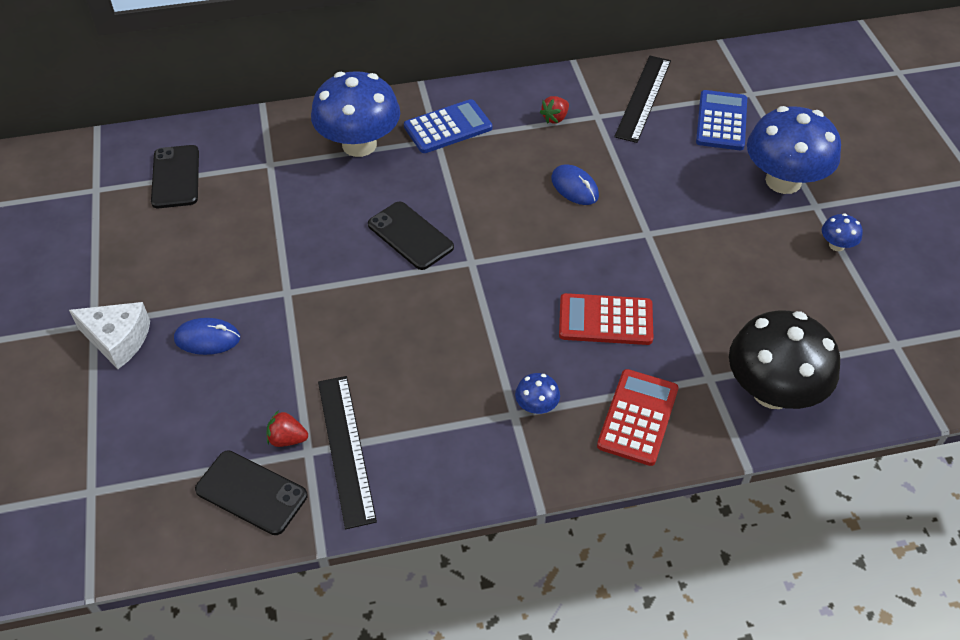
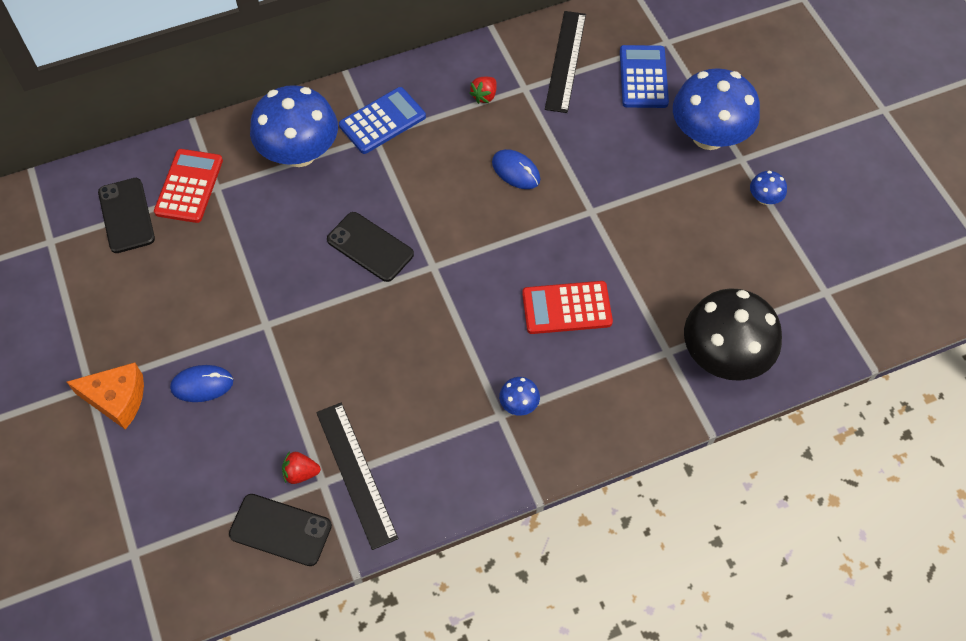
camera: 10 degrees left, 10 degrees up
(118, 340) = (117, 399): white cheese -> orange cheese
(637, 417) = (610, 400): red calculator -> red calculator (189, 186)

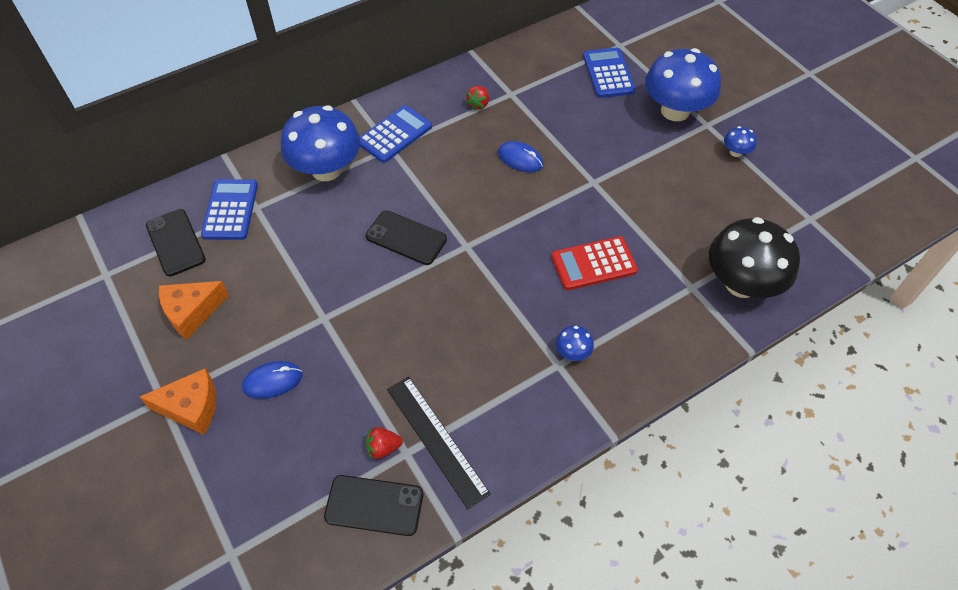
camera: 10 degrees left, 5 degrees down
(132, 297) = (192, 312): none -> orange cheese
(189, 186) = (230, 210): red calculator -> blue calculator
(566, 61) = (540, 69): black ruler -> none

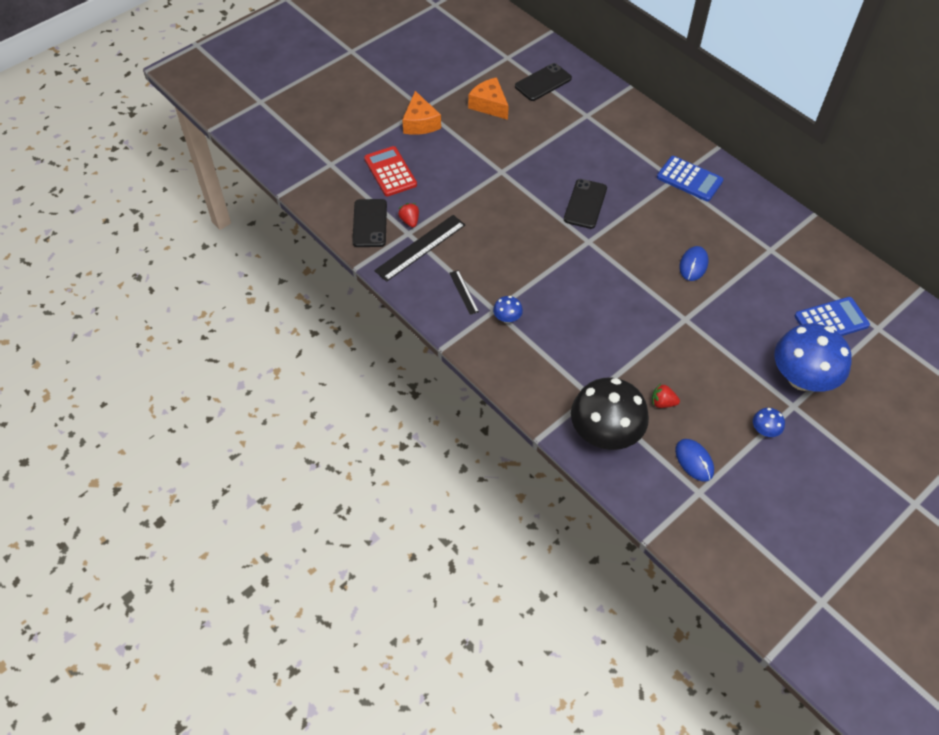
camera: 80 degrees right, 0 degrees up
(230, 210) = (580, 102): blue calculator -> none
(272, 381) = (447, 156): blue mouse -> blue mouse (694, 461)
(326, 169) = (637, 145): blue mushroom -> none
(478, 104) = (748, 228): red strawberry -> red strawberry (662, 402)
(524, 396) = (464, 292): none -> black ruler
(594, 264) = (595, 325): red calculator -> red calculator (390, 172)

